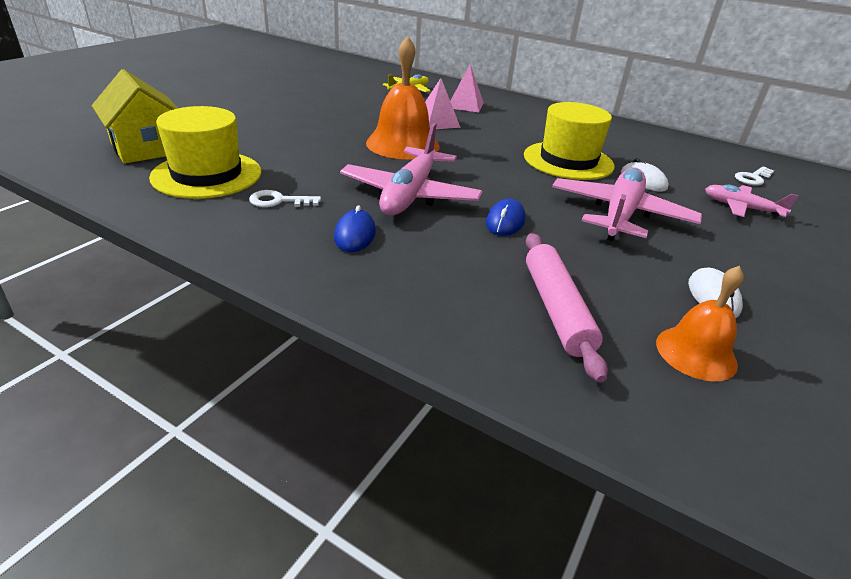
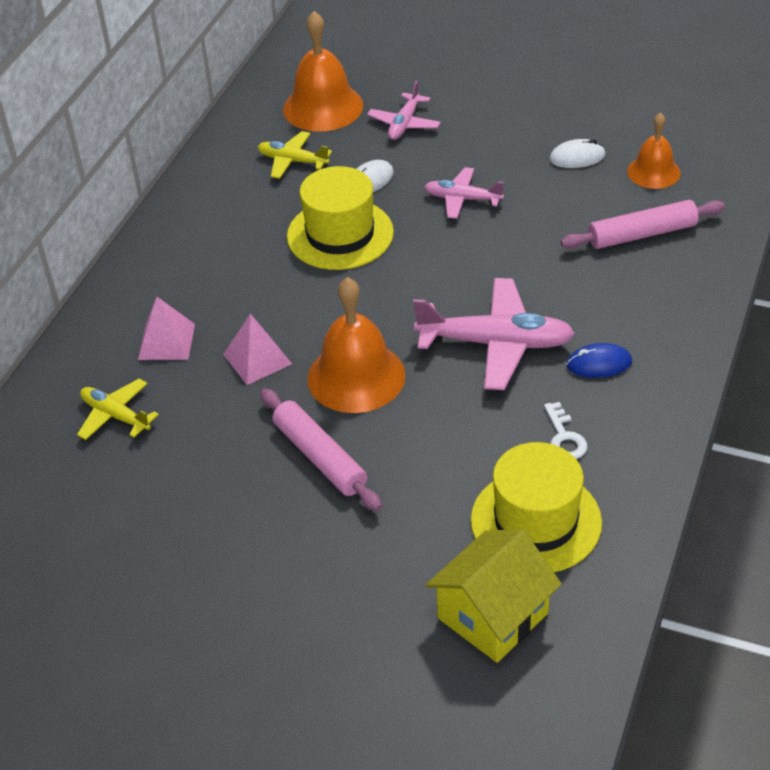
camera: 95 degrees left, 10 degrees up
(335, 125) = (320, 457): none -> pink rolling pin
(505, 221) = (517, 271): blue mouse -> none
(620, 215) = (462, 199): pink plane -> pink plane, size x0.57
(666, 158) = (293, 161): none -> yellow plane
(752, 178) = (323, 107): white key -> orange bell

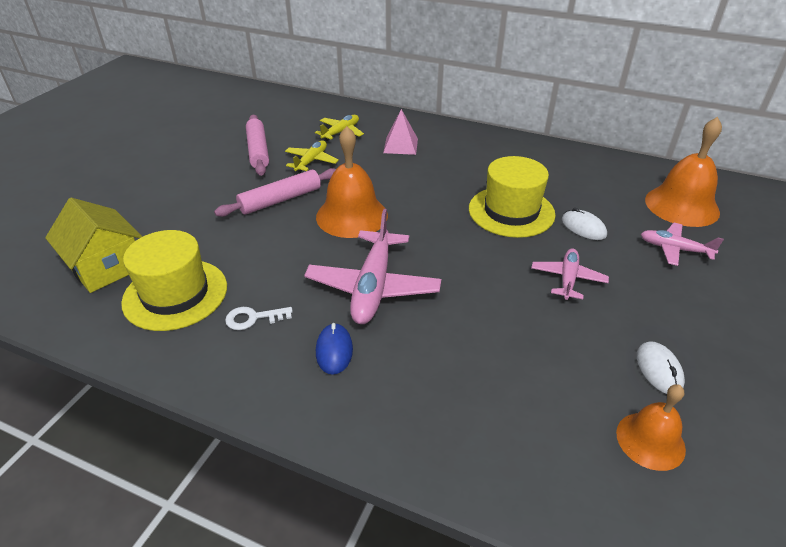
camera: 90 degrees right, 5 degrees down
(257, 359) = (378, 177): pink pyramid -> none
(293, 161) = (600, 191): yellow plane -> yellow plane (311, 161)
(642, 234) = (528, 411): pink rolling pin -> pink rolling pin (258, 151)

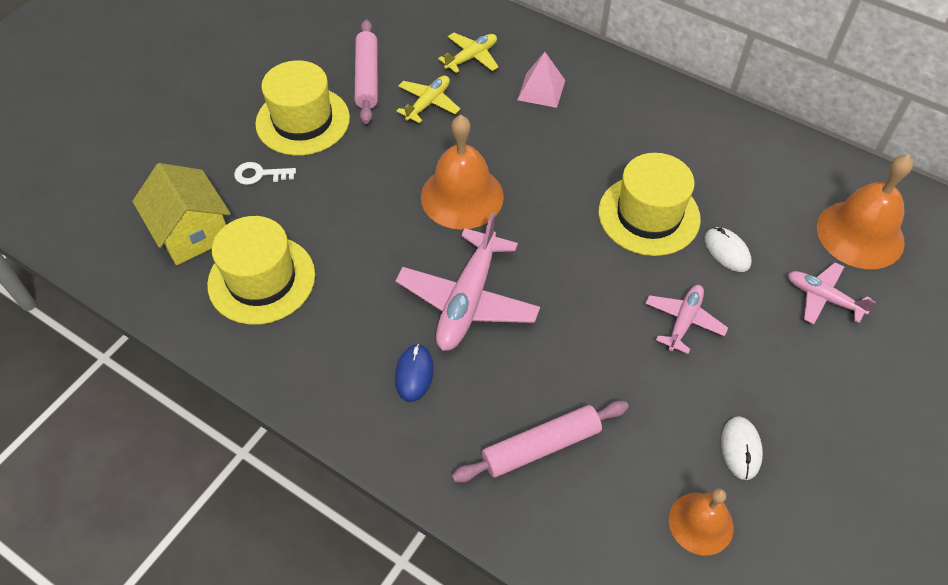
camera: 10 degrees right, 15 degrees up
(206, 181) = (303, 121): none -> yellow hat
(253, 318) = (338, 322): white key -> white key (259, 174)
(280, 200) = (384, 161): pink rolling pin -> pink rolling pin (541, 446)

